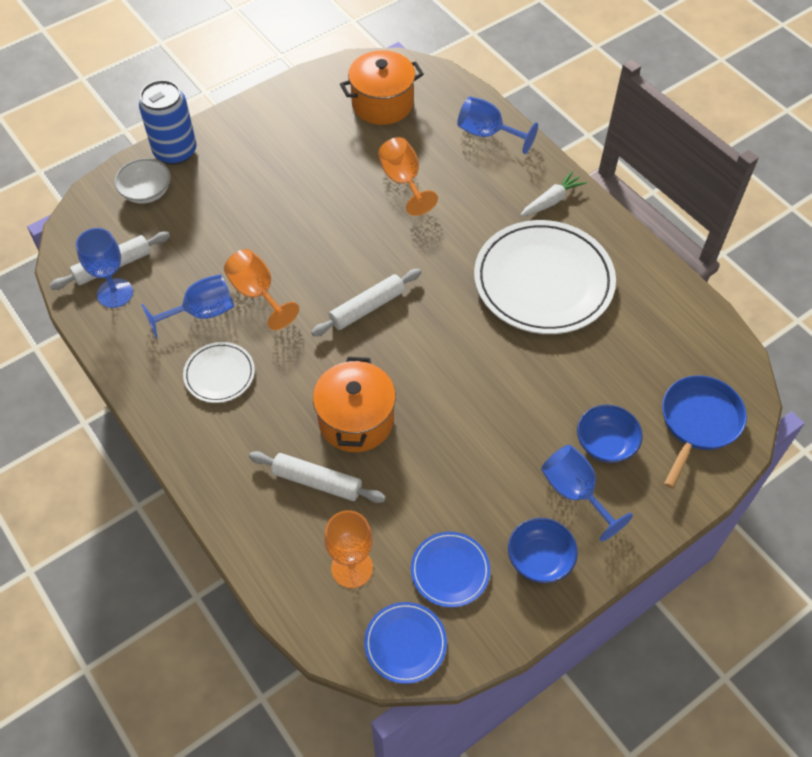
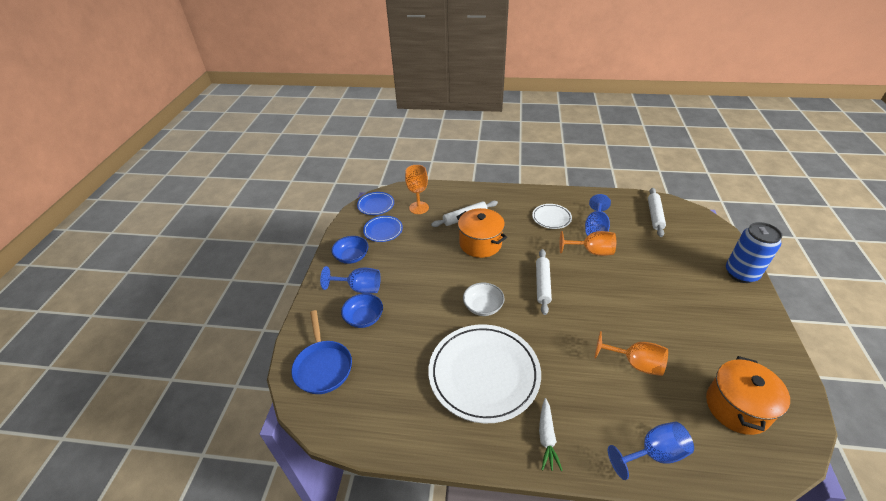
camera: 135 degrees right, 15 degrees down
(115, 293) = (634, 209): blue goblet -> none
(146, 192) = (708, 248): white bowl -> white bowl (483, 307)

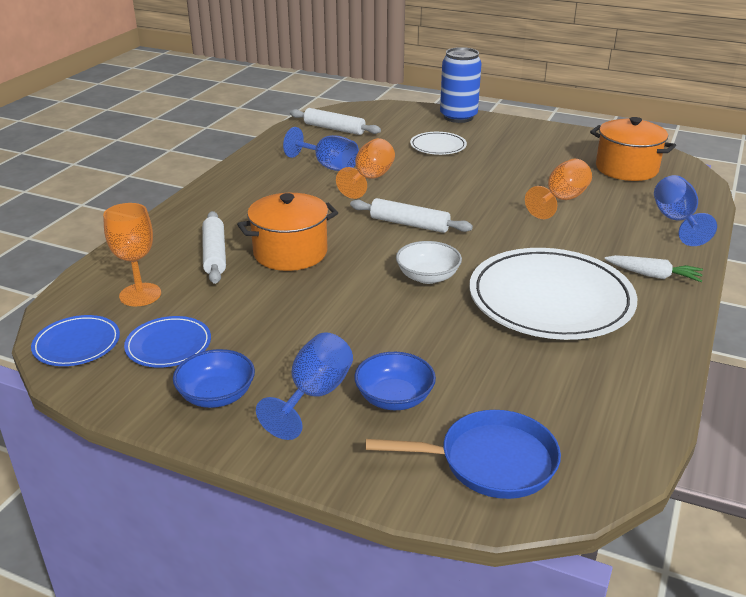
camera: 75 degrees left, 10 degrees down
(551, 218) = (280, 188): white plate -> white plate (438, 146)

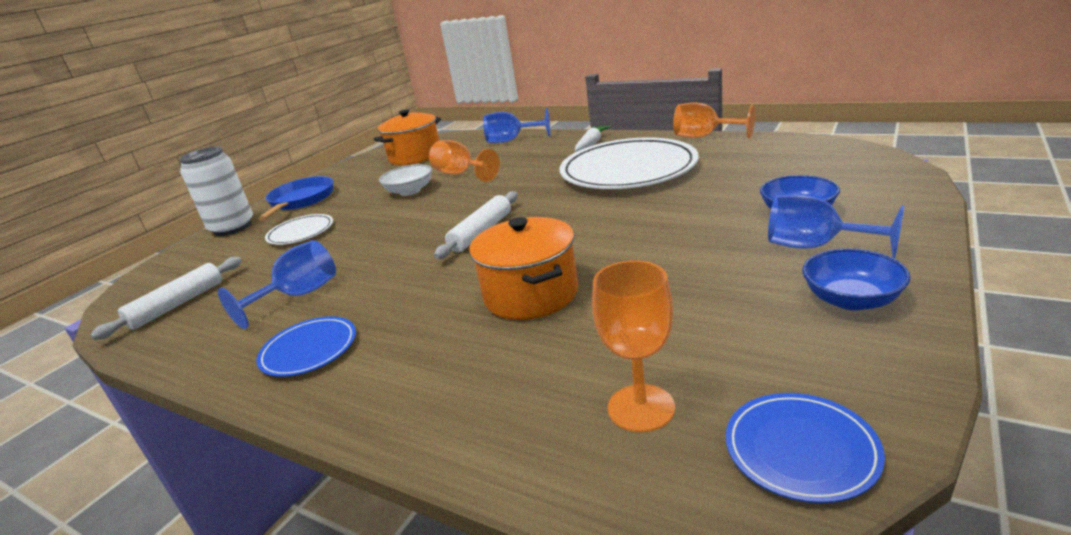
camera: 80 degrees left, 5 degrees down
(168, 345) = (767, 353): blue plate -> blue plate (309, 350)
(214, 254) = (524, 354): white rolling pin -> none
(370, 179) = (358, 264): orange goblet -> orange goblet (704, 137)
(427, 277) = (591, 215): white bowl -> white bowl (410, 191)
(458, 117) = (232, 227): blue can -> white can
(490, 461) = (855, 176): blue pan -> blue pan (300, 201)

